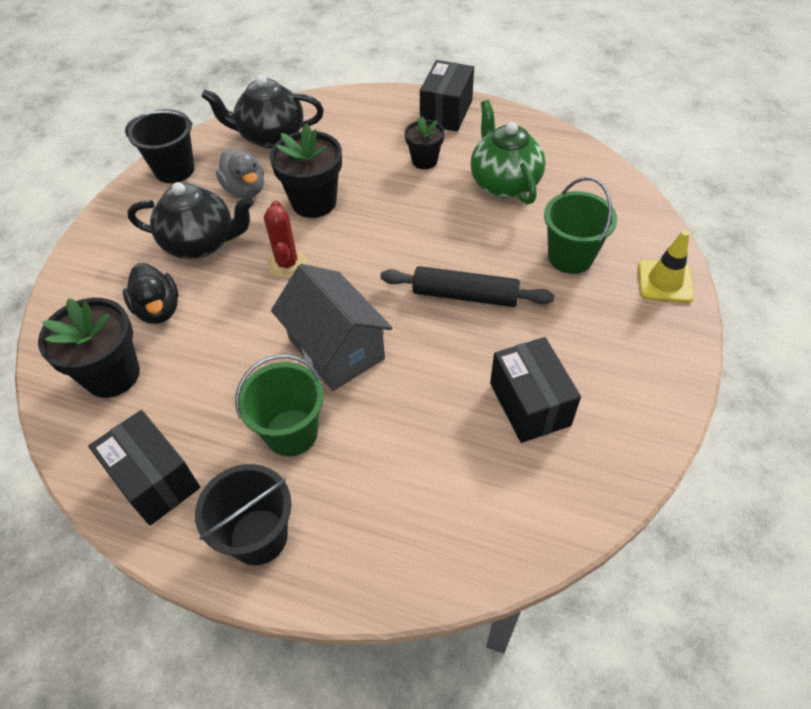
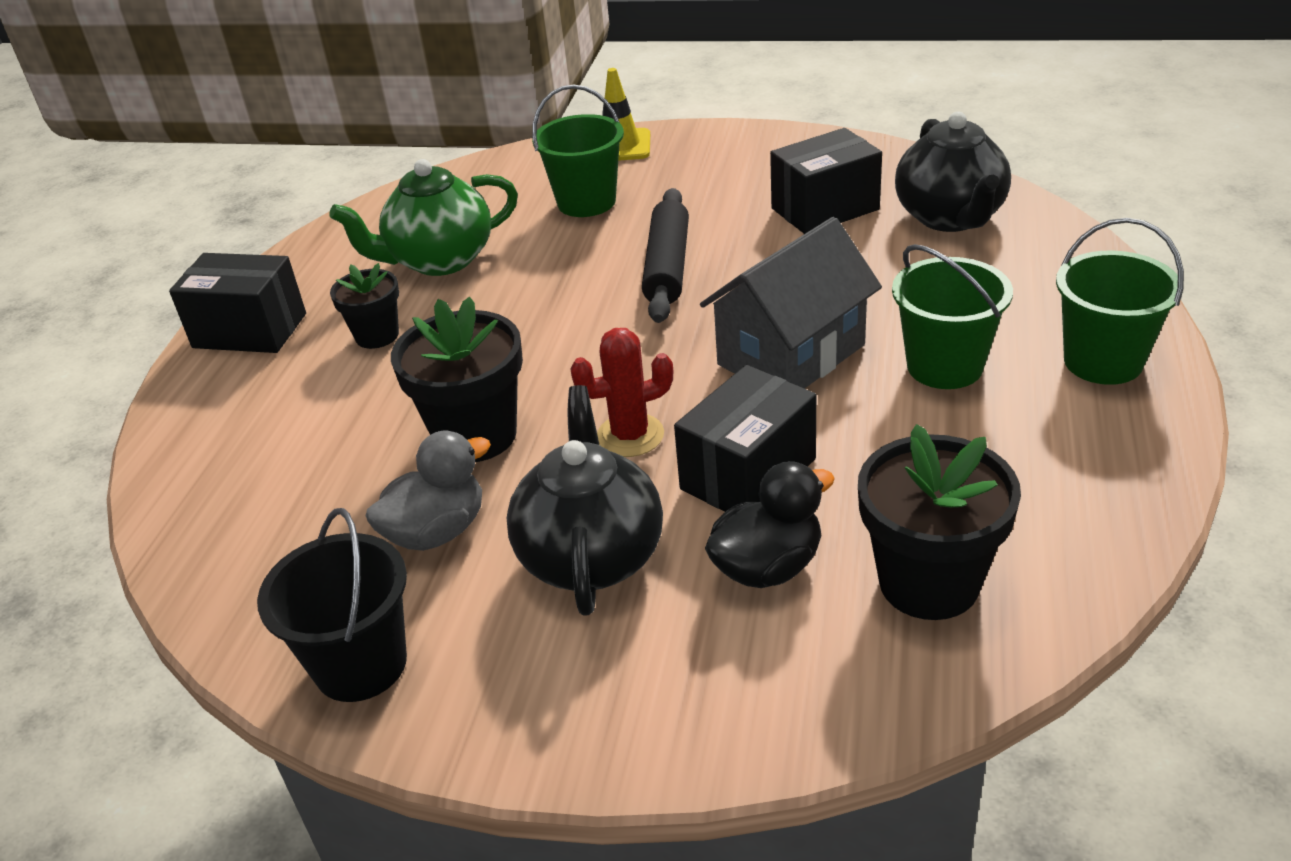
camera: 95 degrees left, 15 degrees down
(155, 480) = (1085, 472): black box -> black box (748, 474)
(258, 536) = (1103, 361): black bucket -> green bucket
(271, 137) = (271, 533): black teapot -> black teapot (950, 217)

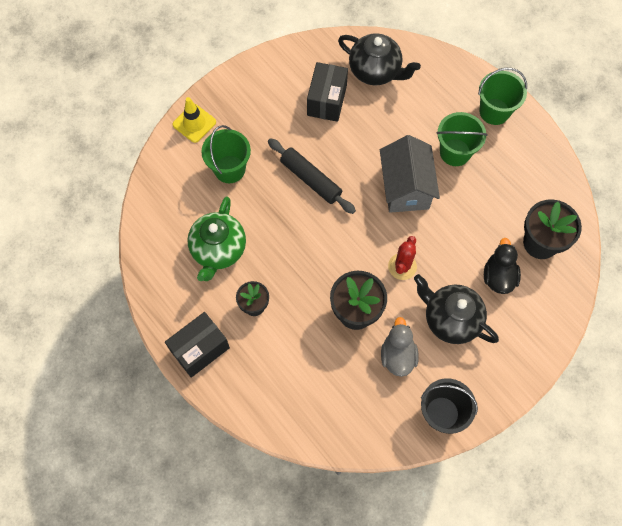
camera: 55 degrees left, 30 degrees up
(748, 474) = (454, 249): black box -> none

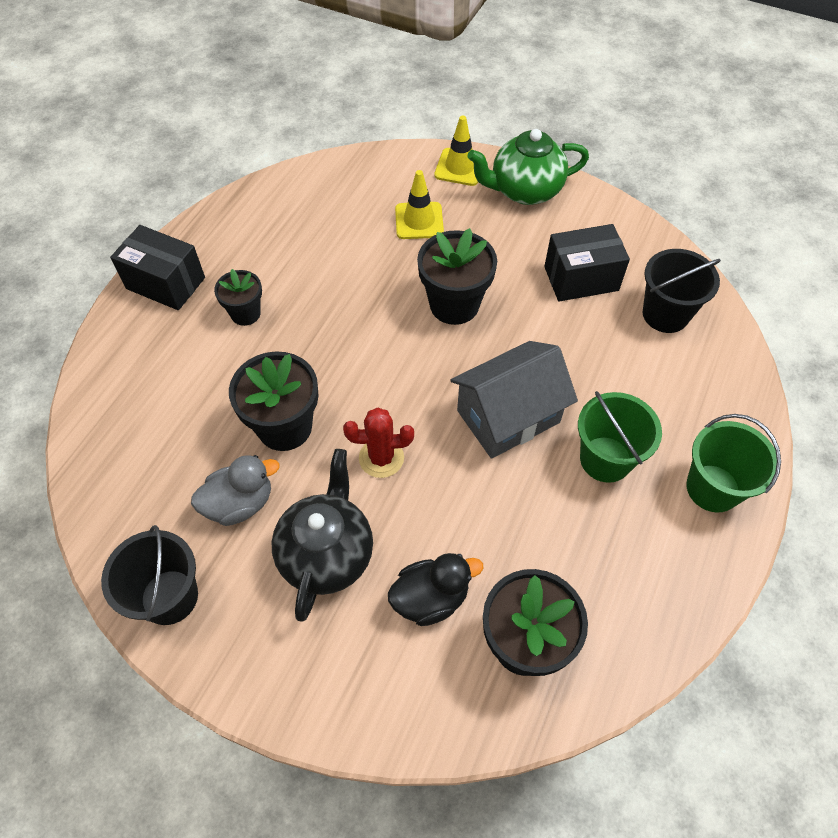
camera: 65 degrees right, 10 degrees down
(218, 250) = (304, 251): green teapot -> green teapot (524, 191)
(229, 169) = (419, 221): green bucket -> yellow traffic cone
(311, 179) = (454, 305): black rolling pin -> black flower pot
(375, 71) = (665, 314): black teapot -> black bucket

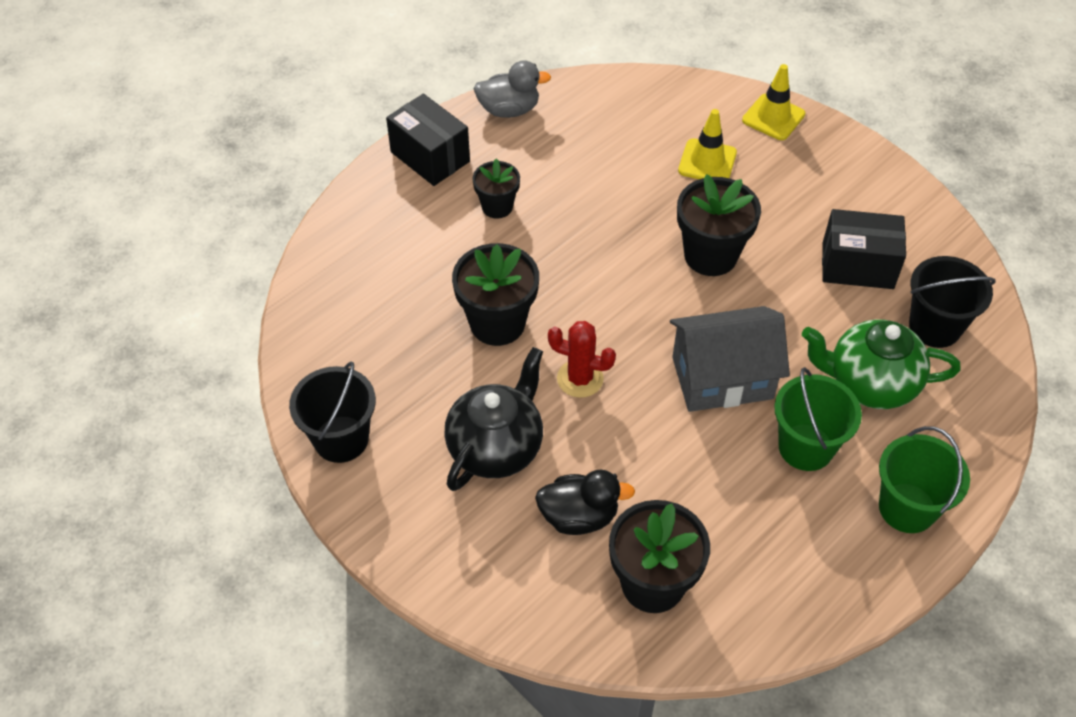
camera: 20 degrees right, 5 degrees down
(240, 503) = (431, 379): grey duck -> grey duck (509, 110)
(524, 191) = (834, 160): green teapot -> green teapot (870, 383)

